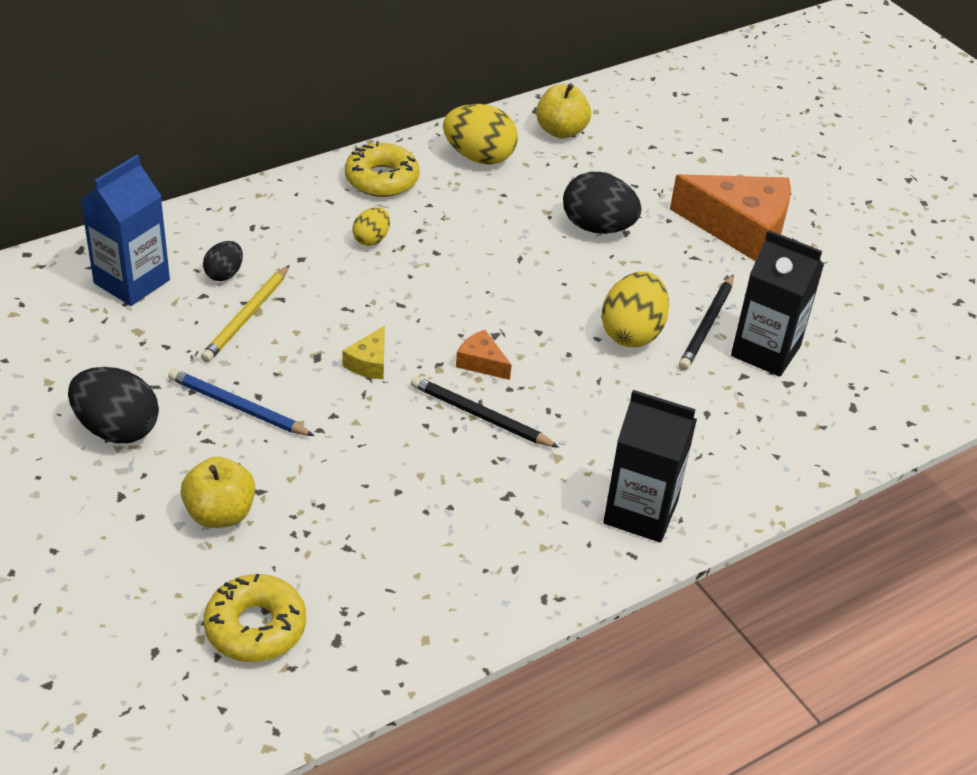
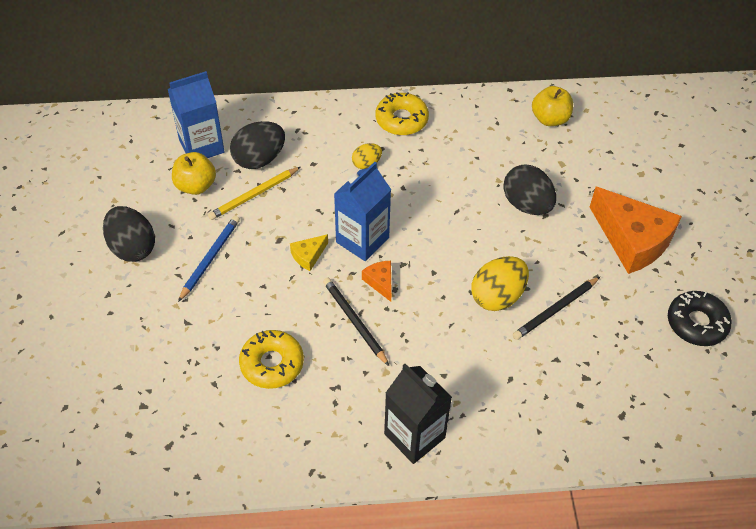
camera: 30 degrees right, 10 degrees up
(220, 514) = (155, 329): yellow apple -> yellow apple (196, 186)
(224, 274) = (259, 159): black egg -> black egg, size x1.81
(237, 407) = (210, 258): blue pencil -> blue pencil turned 60 degrees clockwise
(255, 627) = (128, 416): yellow donut -> yellow donut (272, 364)
(426, 324) = (362, 240): none -> blue carton
(479, 157) = (478, 122): yellow egg -> none
(765, 351) = (585, 346): black carton -> none
(865, 289) = (696, 323): none -> black donut

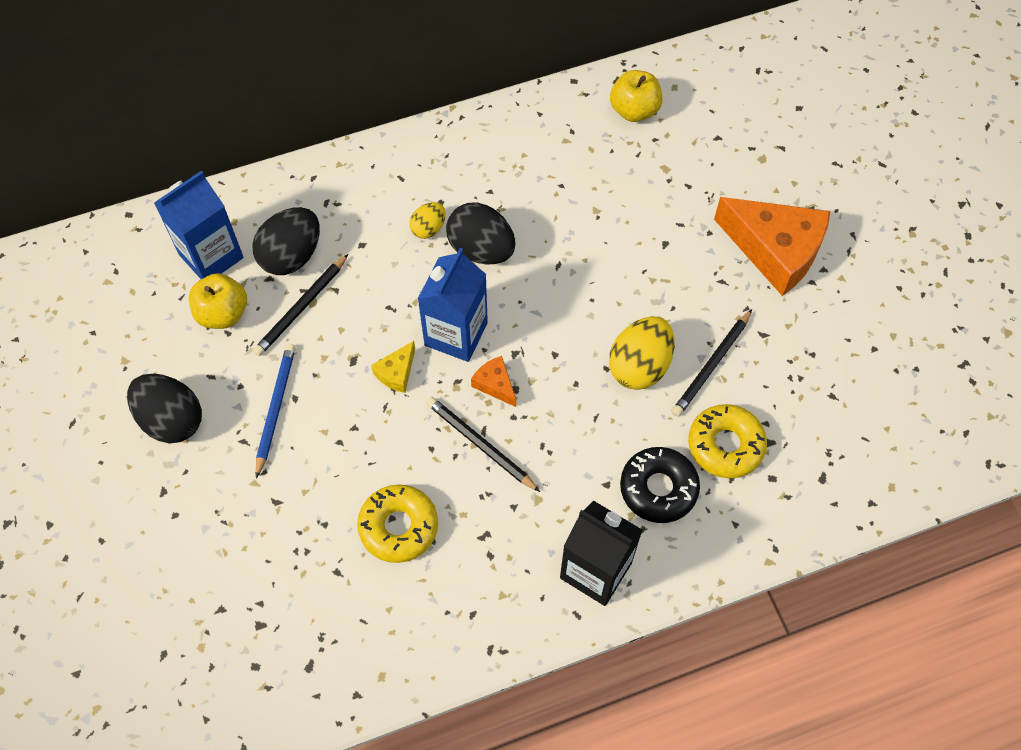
camera: 15 degrees left, 10 degrees up
(254, 195) = (302, 307): yellow pencil -> black pencil
(401, 120) = (453, 156): yellow donut -> yellow donut (725, 445)
(527, 205) = (639, 235): black egg -> black egg (481, 249)
(696, 323) = (875, 339): black donut -> black donut (658, 488)

